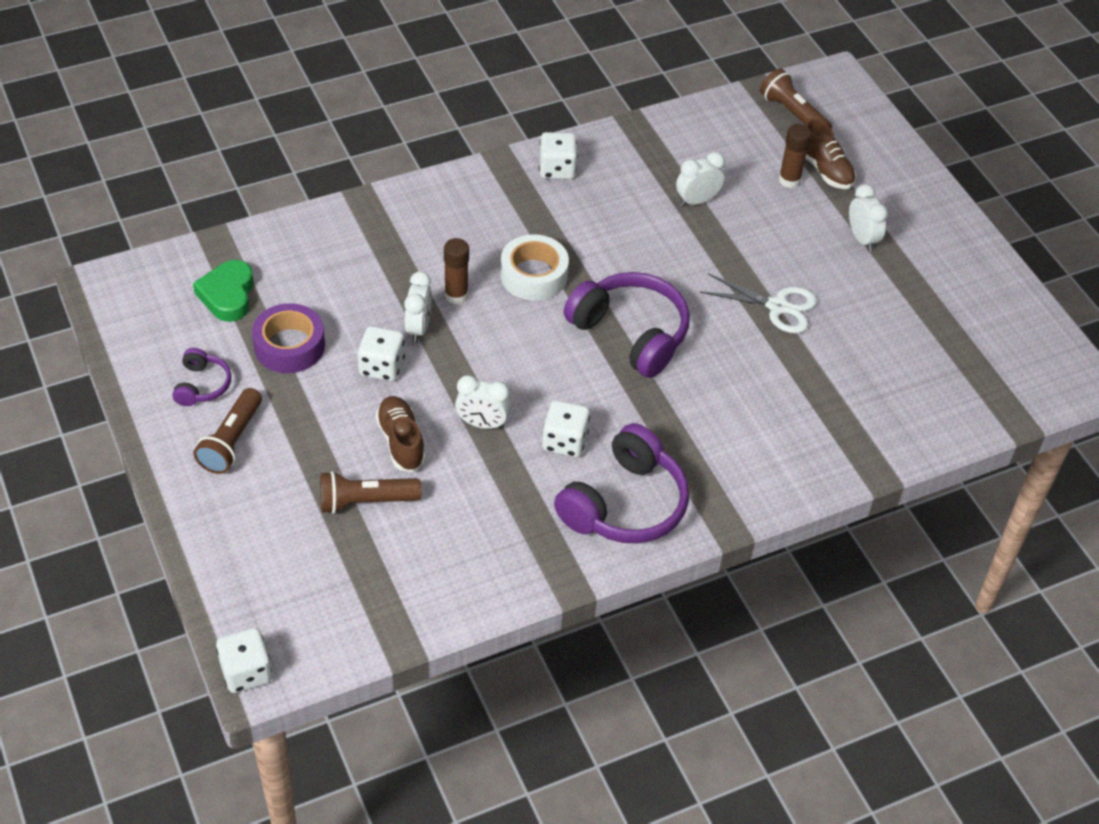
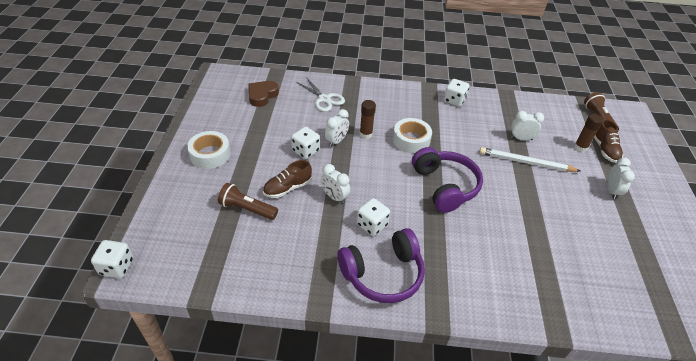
camera: 30 degrees right, 5 degrees down
(202, 385) = (219, 126): purple headphones -> none
(227, 295) = (262, 95): green heart -> brown heart
(231, 441) = (210, 154): brown flashlight -> white tape
(289, 346) = (271, 125): purple tape -> none
(401, 441) = (287, 188): brown shoe -> brown shoe turned 135 degrees counterclockwise
(724, 241) = (526, 162): none -> white pencil
(777, 306) = (540, 206): white scissors -> white scissors (324, 99)

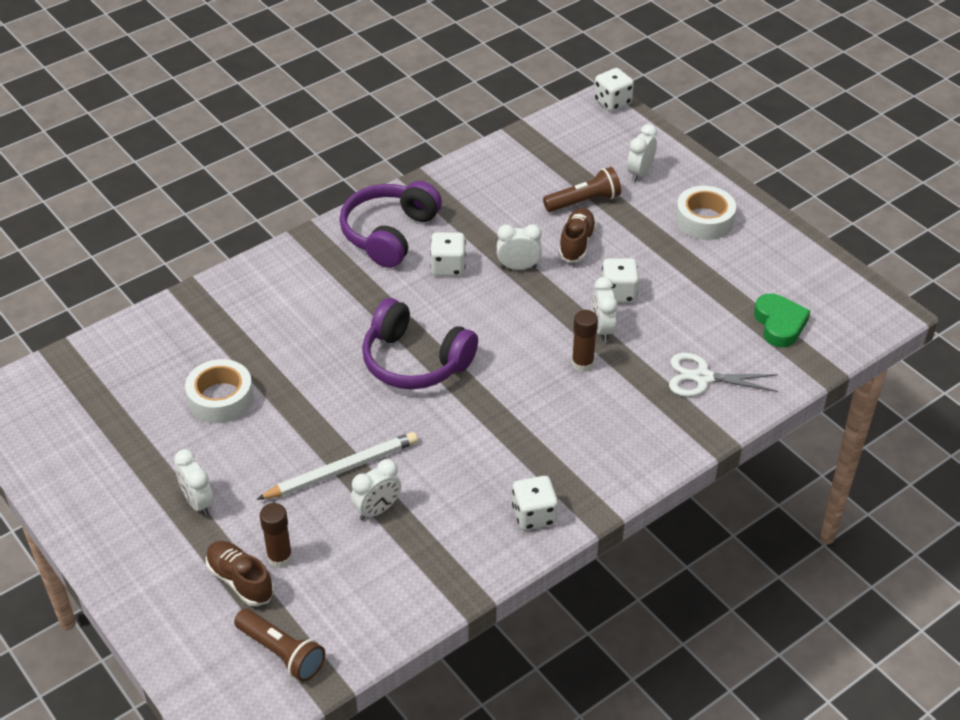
camera: 140 degrees right, 0 degrees up
(191, 203) = (640, 173): none -> white clock
(262, 95) = (779, 324): brown heart -> green heart
(411, 140) = (519, 396): white tape -> white tape (221, 398)

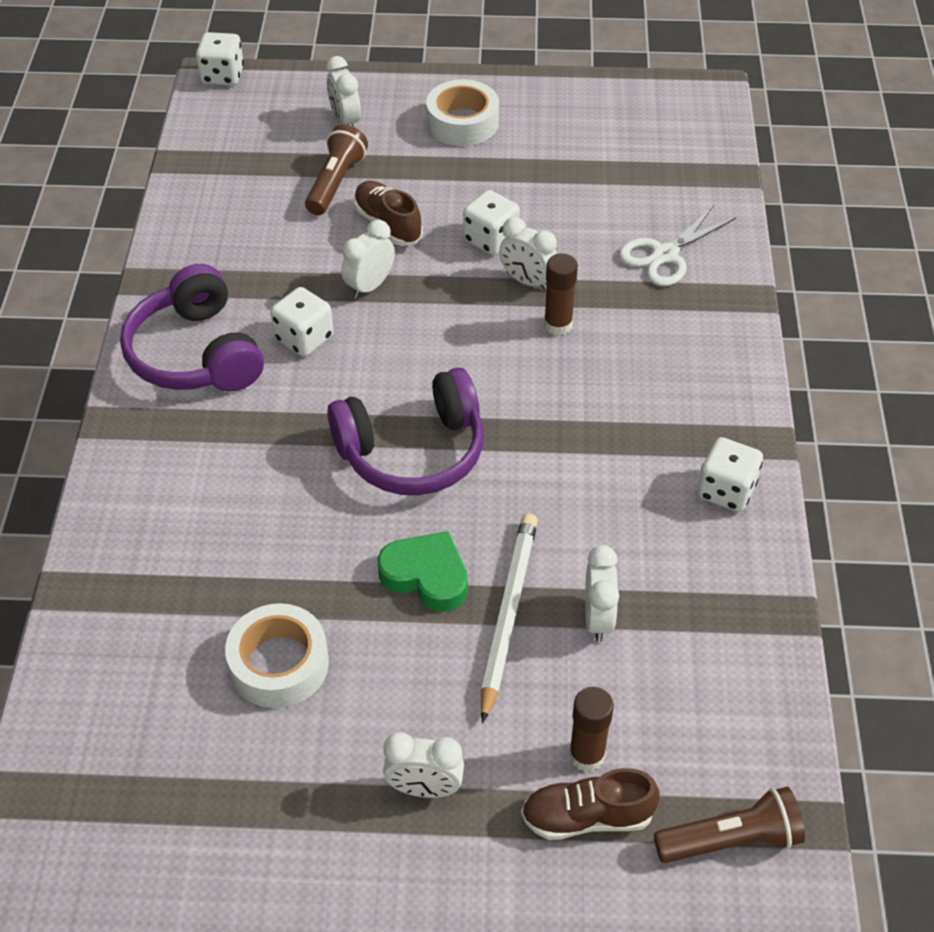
camera: 50 degrees left, 5 degrees up
(779, 324) = (651, 163): green heart -> green heart (426, 576)

